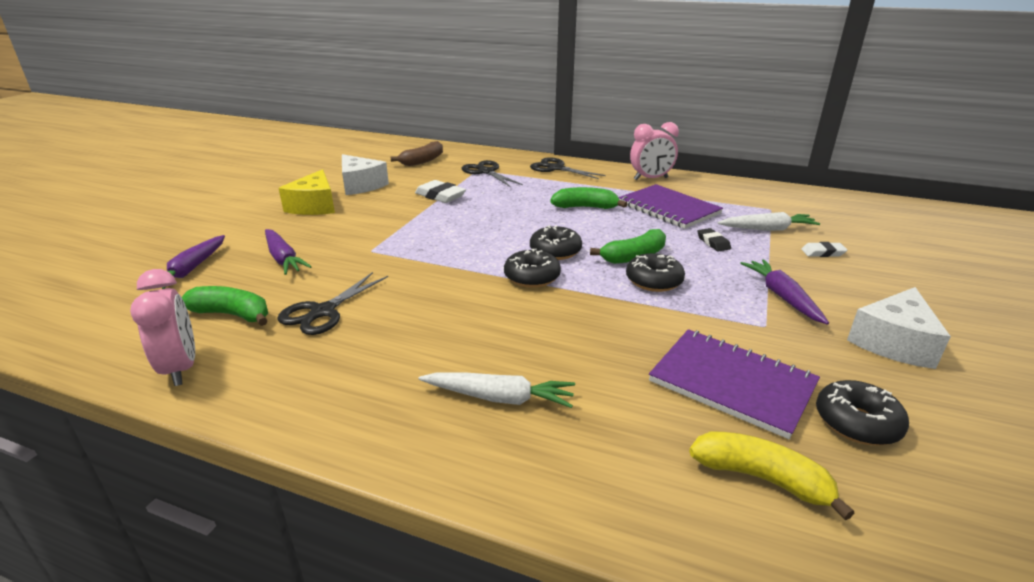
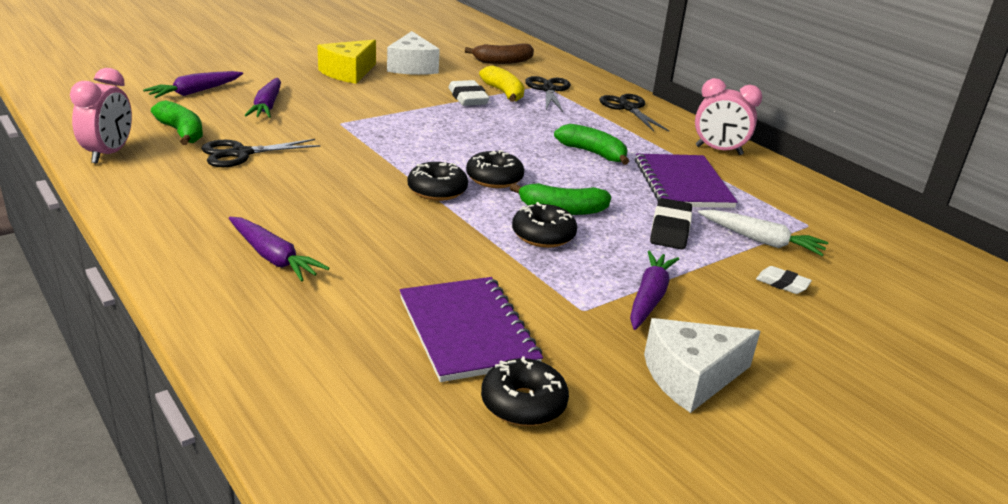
camera: 30 degrees right, 0 degrees up
(499, 398) = (273, 258): white carrot -> purple carrot
(713, 242) = (670, 229): black eraser -> black eraser, size x1.66
(761, 478) = (373, 391): yellow banana -> yellow banana (504, 93)

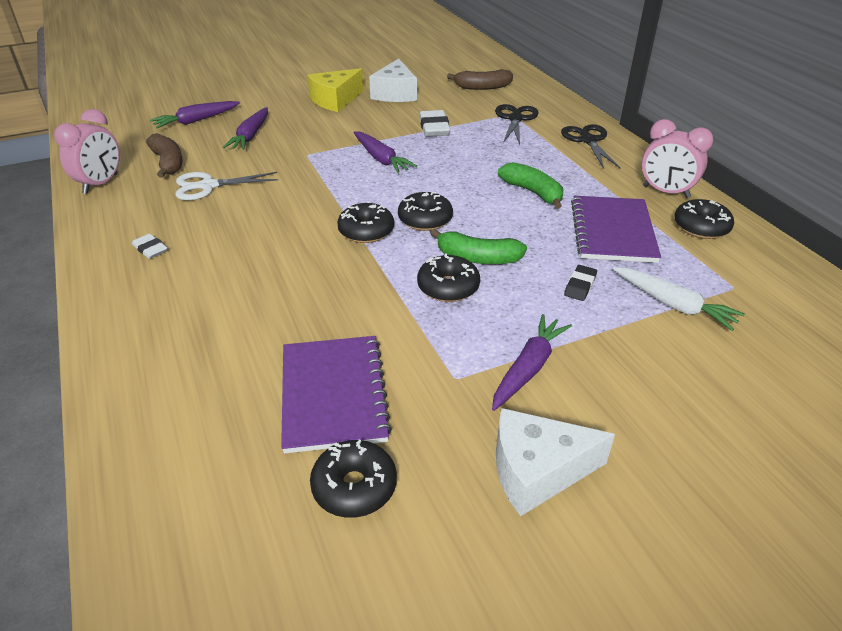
camera: 15 degrees right, 10 degrees up
(181, 132) = (168, 163): green banana -> brown banana
(241, 153) = (208, 186): black scissors -> white scissors
(273, 258) = (191, 299): purple carrot -> purple carrot (381, 159)
(504, 93) = (470, 122): yellow banana -> none
(670, 229) = (580, 286): black eraser -> black eraser, size x0.60
(761, 178) = (701, 227): none -> black donut
(782, 283) = (678, 360): white eraser -> white eraser (150, 249)

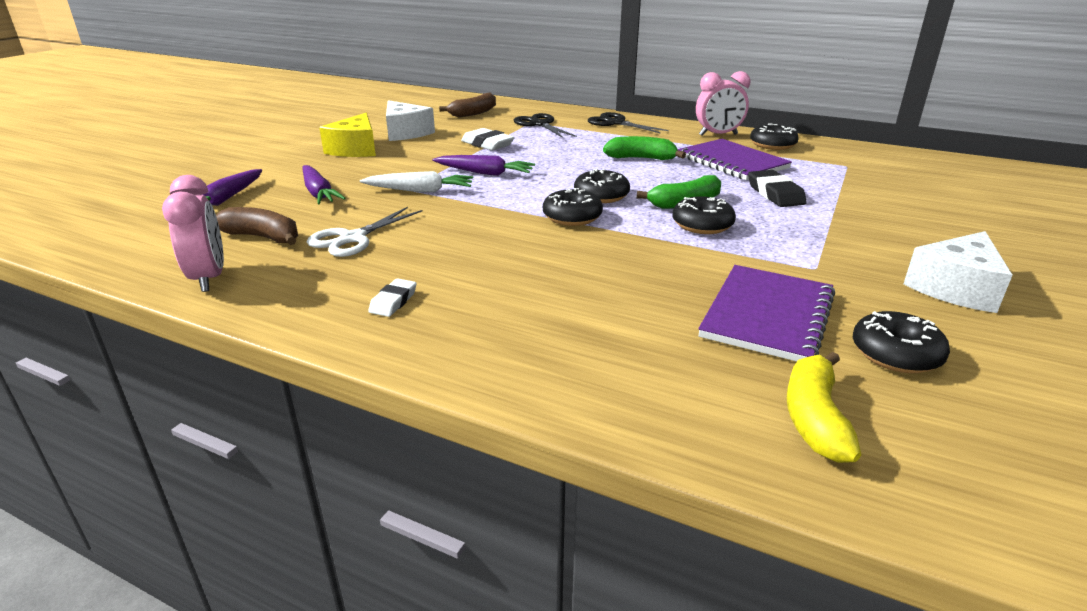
camera: 40 degrees left, 10 degrees down
(150, 249) = (393, 301): white eraser -> white eraser turned 75 degrees counterclockwise
(205, 487) = (814, 418): none -> yellow banana
(333, 394) = (767, 315): purple notebook -> purple notebook turned 75 degrees clockwise
(528, 368) = (840, 244): purple carrot -> none
(580, 286) = (775, 194): black eraser -> black eraser, size x1.66
(673, 305) = (839, 184): white carrot -> white carrot (420, 191)

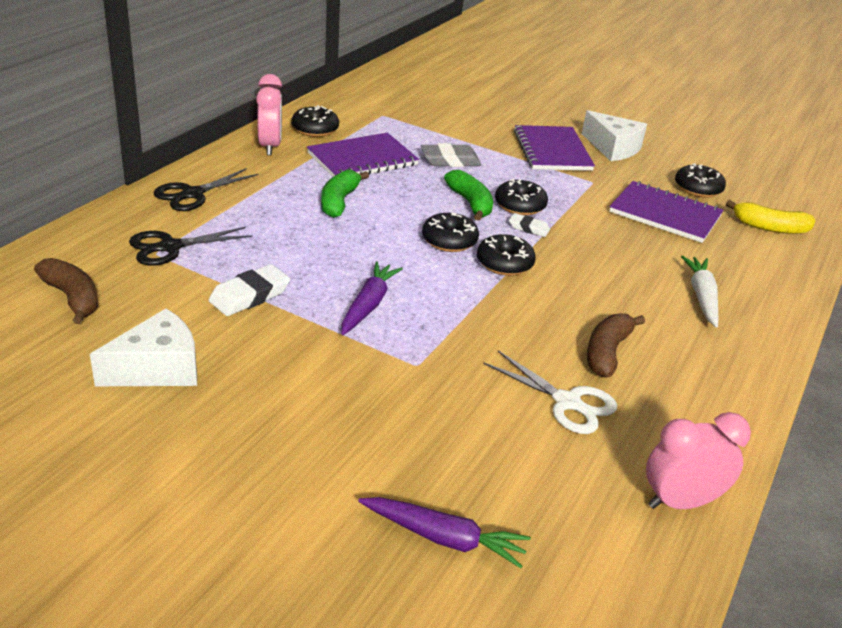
camera: 90 degrees left, 5 degrees up
(263, 237) = (571, 475): brown banana -> brown banana (607, 352)
(318, 193) = (425, 442): purple carrot -> none
(356, 149) = (232, 419): yellow cheese -> none
(393, 301) = (692, 371): white eraser -> white eraser (528, 228)
(420, 191) = (424, 355): white carrot -> white carrot (701, 297)
(775, 194) = (450, 160): black eraser -> grey eraser
(880, 245) = (552, 151): none -> purple notebook

